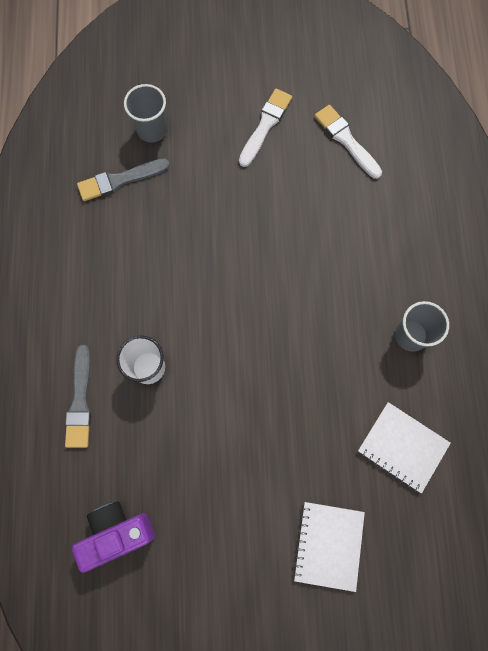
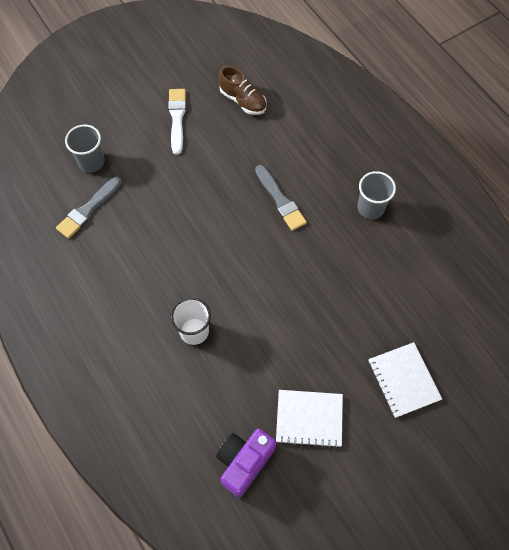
camera: 30 degrees left, 10 degrees down
(80, 401) = (156, 384): grey brush -> grey brush (280, 200)
(346, 140) = (243, 100): white brush -> brown shoe
(402, 447) = (412, 285): white notebook -> white notebook (309, 418)

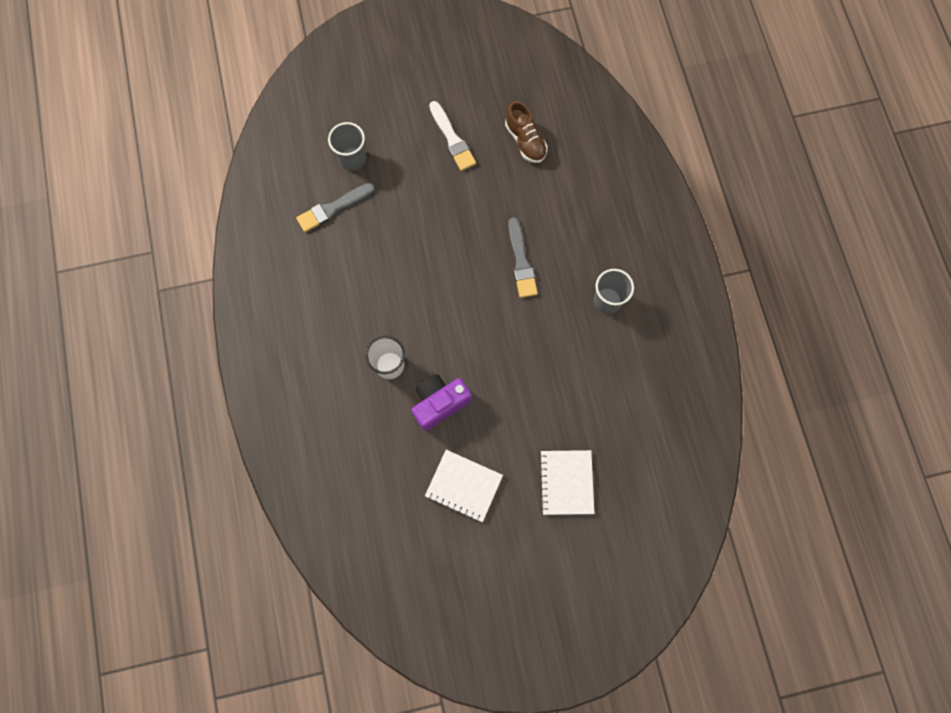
camera: 20 degrees right, 10 degrees up
(177, 118) = (452, 139): white brush -> white brush turned 135 degrees clockwise
(244, 462) = (389, 503): purple camera -> purple camera (439, 403)

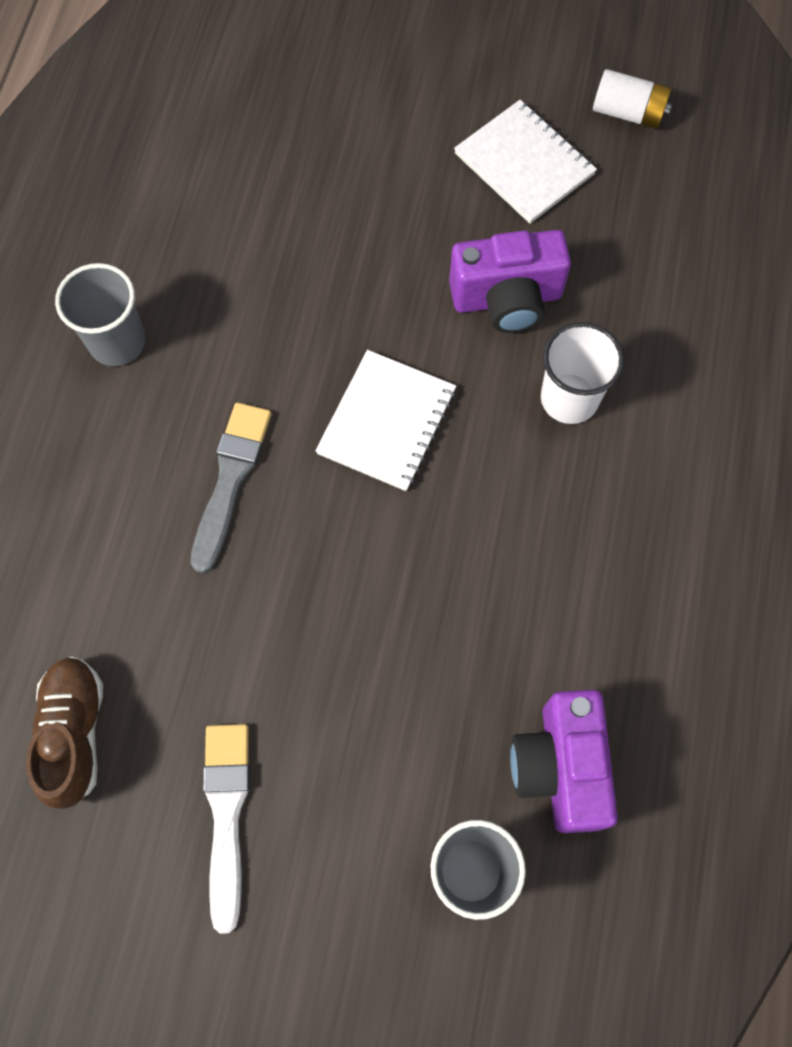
camera: 155 degrees left, 5 degrees down
(333, 208) = (560, 767): grey brush -> purple camera
(422, 545) = (628, 113): none -> white battery
(566, 482) = (357, 105): white notebook -> white notebook (386, 422)

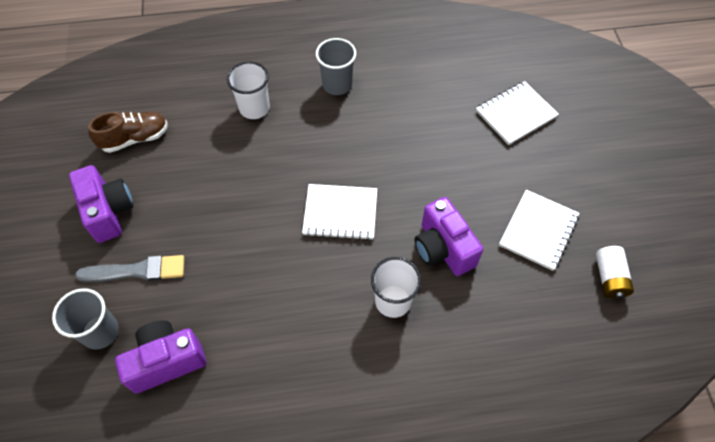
camera: 70 degrees right, 10 degrees down
(104, 496) = (254, 108): none -> white cup
(227, 814) = (109, 212): white brush -> purple camera
(230, 479) = (281, 155): grey brush -> grey brush (137, 271)
(307, 105) = (516, 114): none -> white notebook

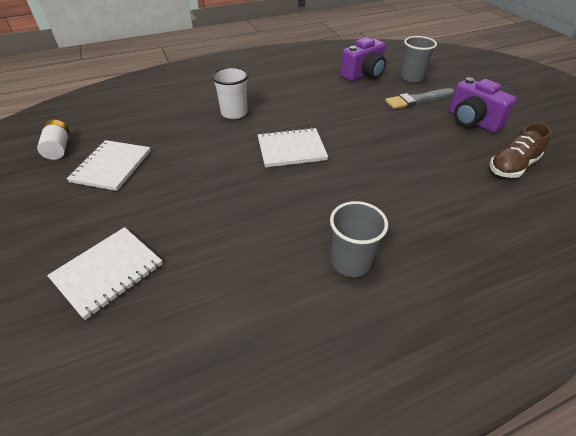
camera: 165 degrees right, 15 degrees down
(254, 108) = (427, 214): white cup -> none
(443, 248) = (199, 143): purple camera -> none

